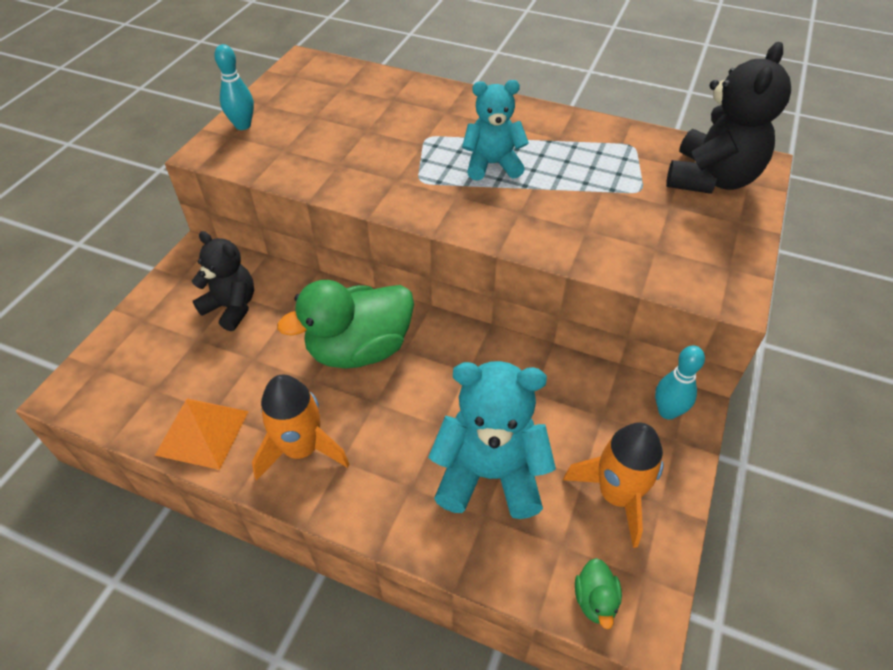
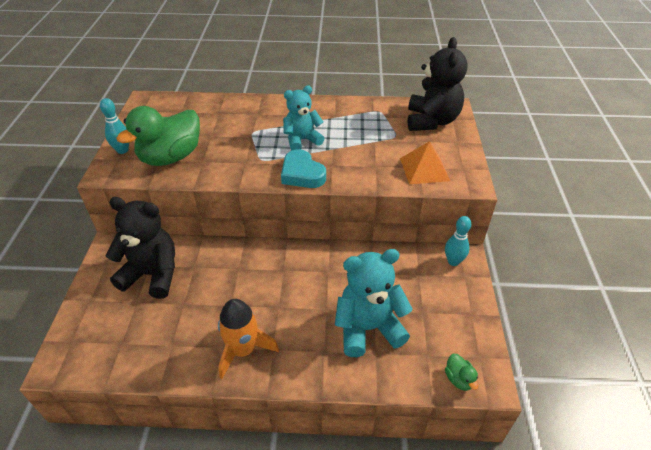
camera: 20 degrees left, 5 degrees down
(202, 432) = (170, 361): orange pyramid -> orange pyramid (424, 169)
(231, 307) = (152, 274): black teddy bear -> black teddy bear, size x1.51
(359, 349) = (253, 277): green duck -> green duck (171, 157)
(469, 215) = (302, 174): none -> turquoise heart
(616, 495) = (445, 317): orange rocket -> none

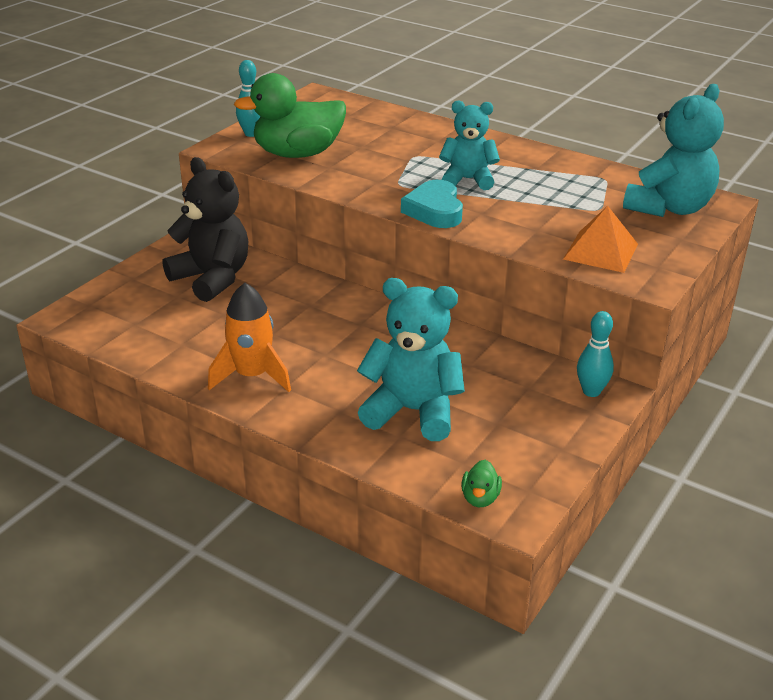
camera: 30 degrees right, 10 degrees down
(431, 121) = (669, 208): black teddy bear -> turquoise teddy bear

